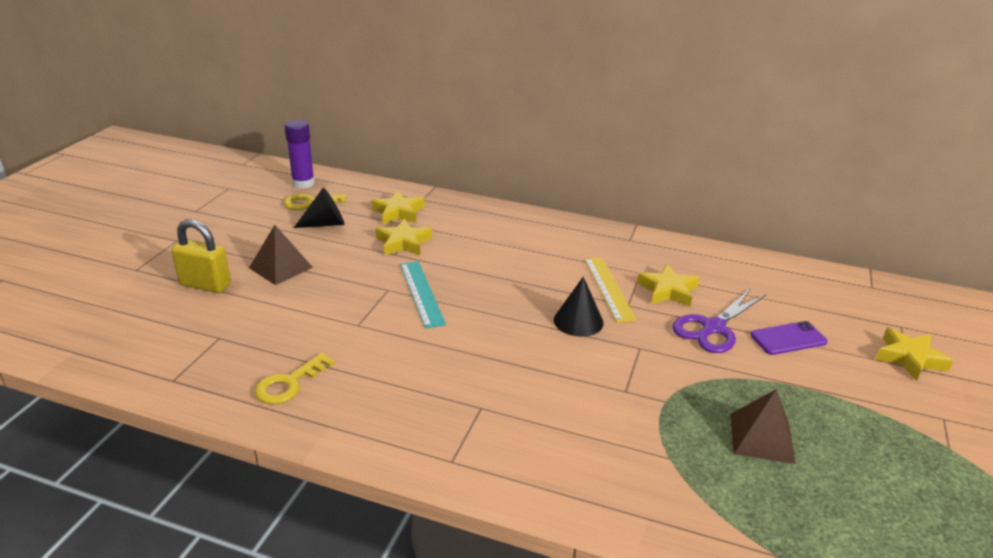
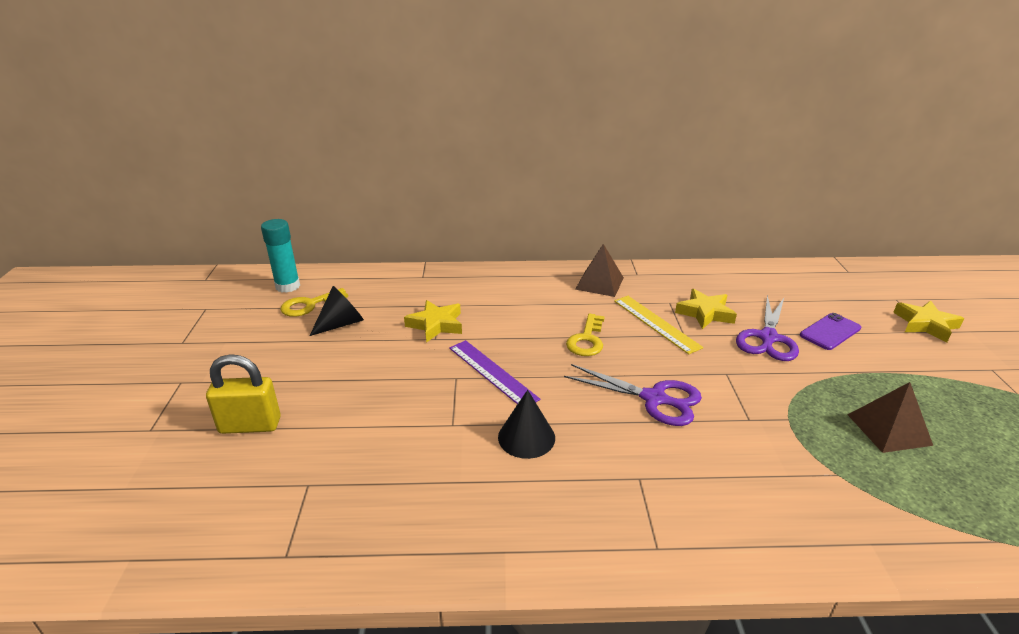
camera: 20 degrees left, 0 degrees up
(280, 267) = (325, 383): brown pyramid -> brown pyramid (599, 283)
(289, 384) = (426, 515): yellow key -> yellow key (587, 340)
(303, 183) = (288, 286): purple glue stick -> turquoise glue stick
(398, 212) = (408, 295): yellow star -> none
(421, 293) = (492, 373): turquoise ruler -> purple ruler
(549, 351) = (654, 399): none -> purple scissors
(578, 321) = (656, 362): black cone -> black cone (526, 437)

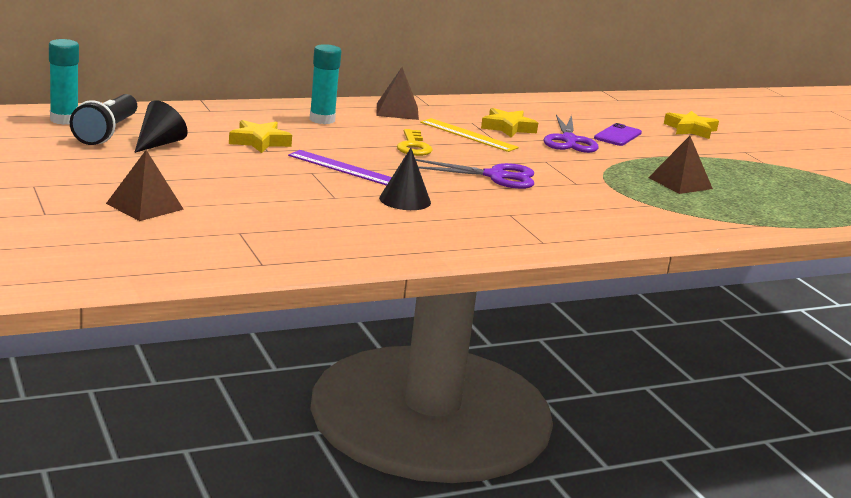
camera: 25 degrees left, 10 degrees down
(250, 425) = (145, 206): yellow padlock -> brown pyramid
(309, 305) = (106, 132): yellow key -> black flashlight
(517, 294) = (322, 120): none -> turquoise glue stick

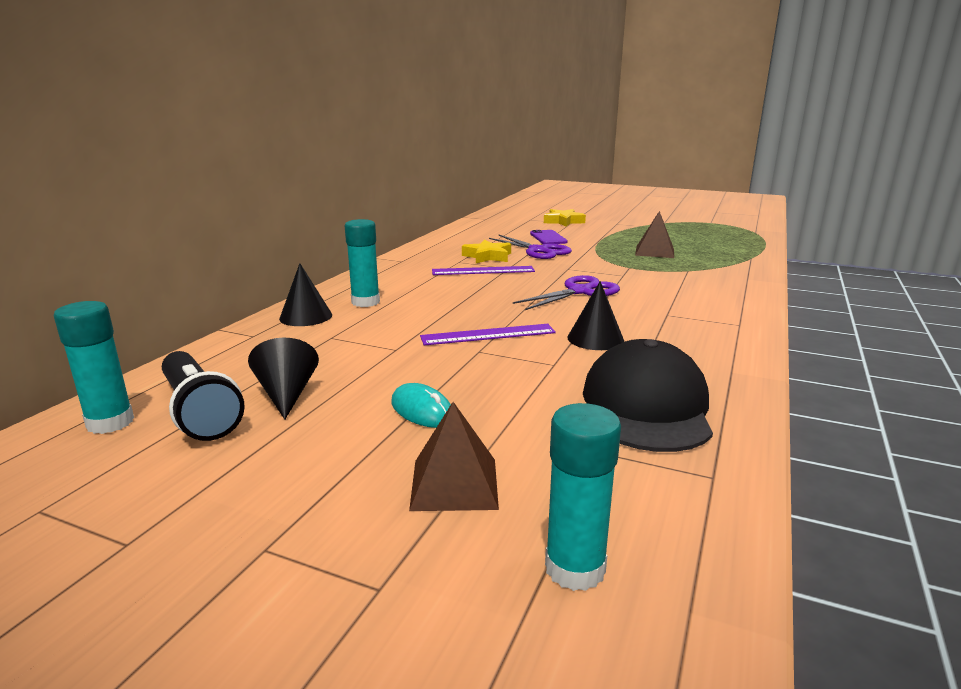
camera: 40 degrees left, 0 degrees up
(120, 246) = (575, 568): none -> turquoise glue stick
(203, 179) = (422, 411): none -> turquoise mouse
(259, 142) = (369, 344): yellow star -> none
(263, 112) = (306, 316): none -> black cone
(321, 233) = (646, 406): none -> black cap
(397, 111) = (396, 273): brown pyramid -> none
(413, 146) = (478, 294): yellow key -> none
(468, 135) = (483, 271): yellow ruler -> purple ruler

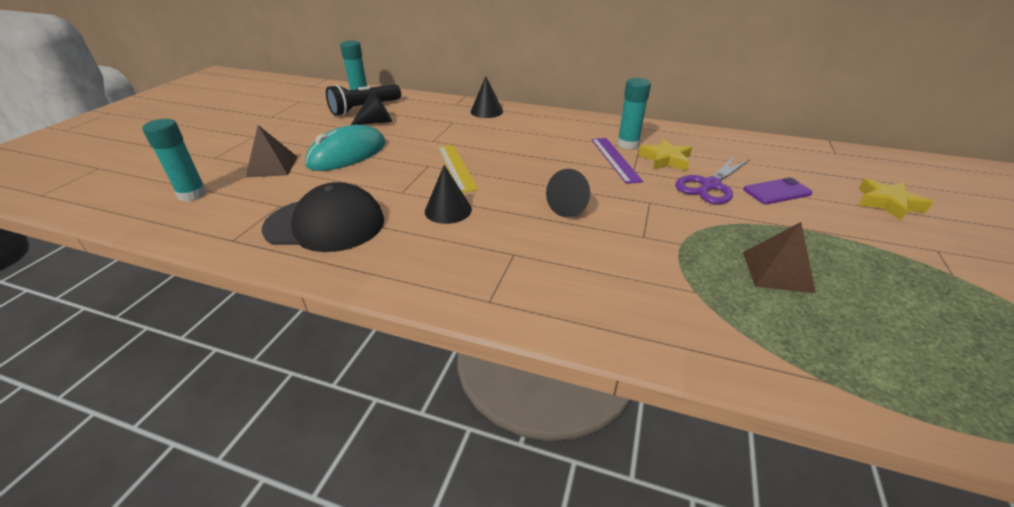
camera: 85 degrees right, 15 degrees up
(365, 302) = (517, 124): turquoise glue stick -> turquoise glue stick (627, 144)
(422, 411) = (347, 154): turquoise mouse -> turquoise mouse, size x1.90
(488, 335) = (456, 167): purple ruler -> yellow ruler
(580, 291) = (571, 207): purple scissors -> black cone

